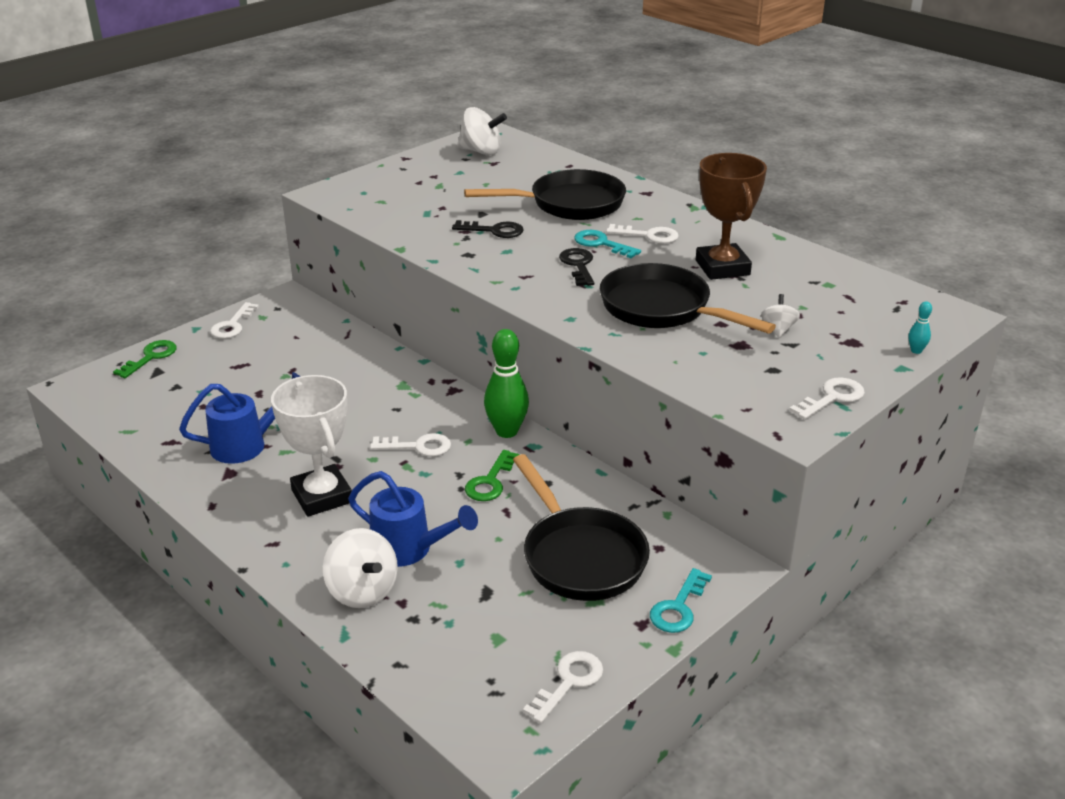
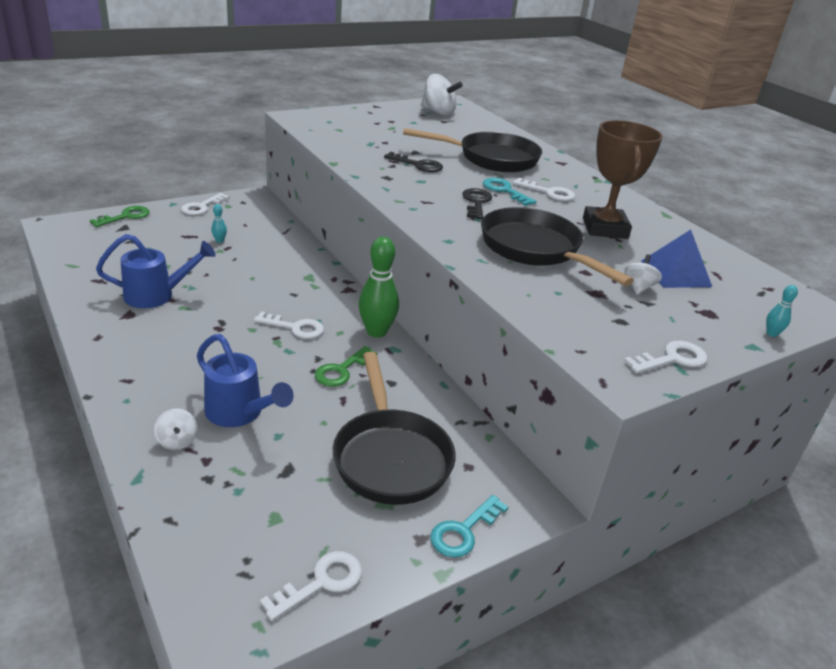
camera: 10 degrees right, 0 degrees up
(278, 363) = (219, 241): none -> turquoise bowling pin
(322, 496) = (192, 350): white trophy -> none
(362, 591) = (177, 441): white spinning top -> white spinning top, size x0.55
(809, 305) = (675, 273): none -> blue pyramid

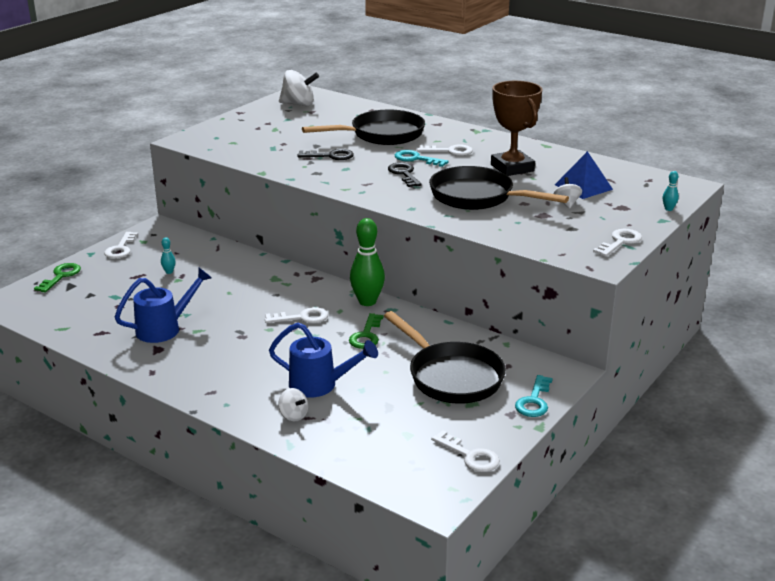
camera: 20 degrees left, 5 degrees down
(321, 583) = (470, 456): white key -> white key turned 105 degrees clockwise

